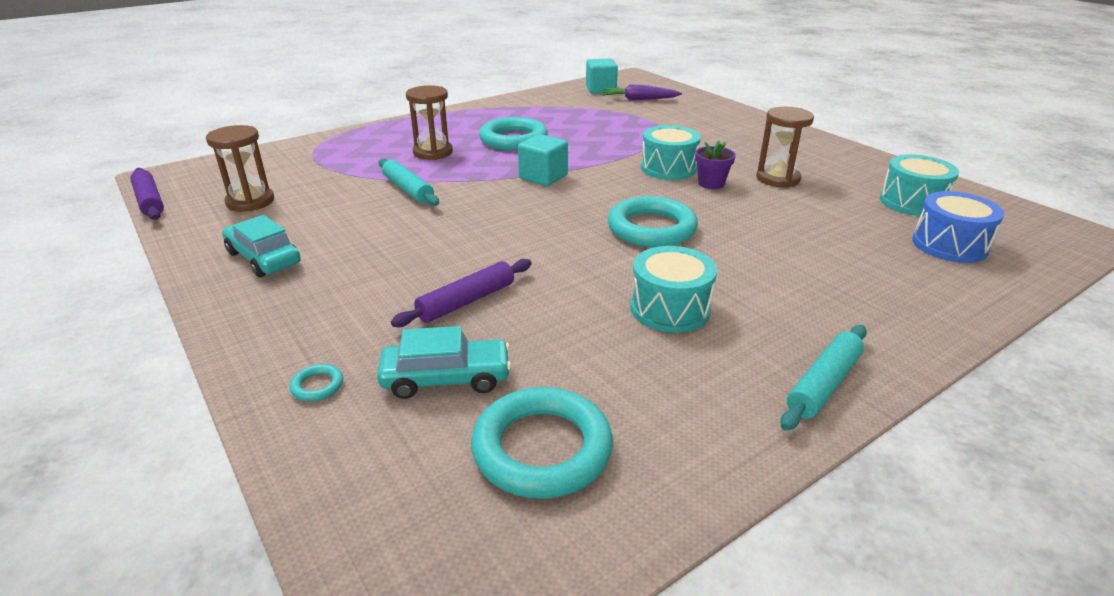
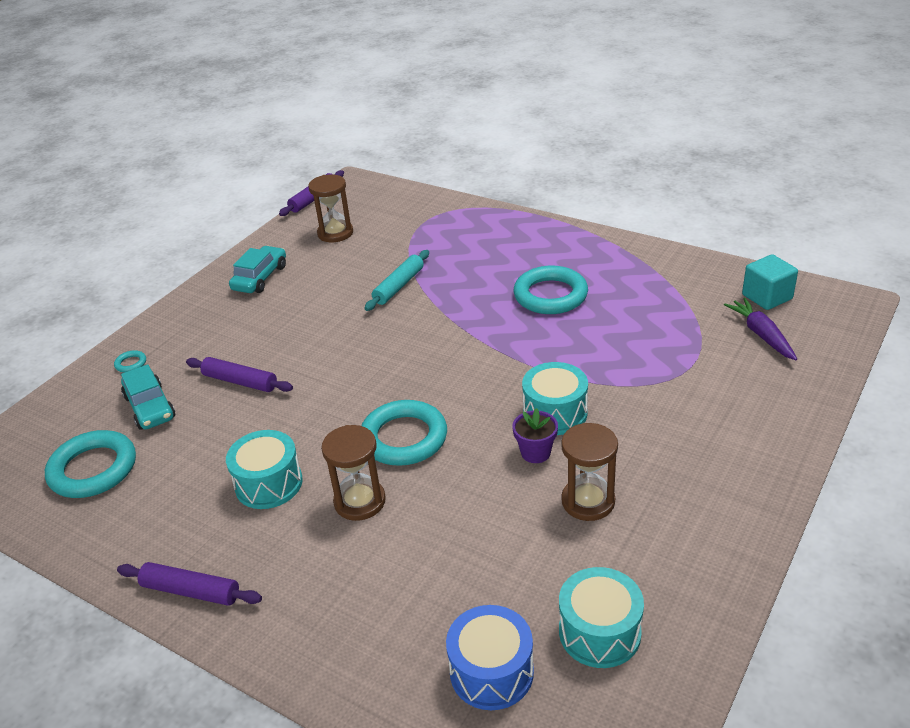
camera: 70 degrees right, 5 degrees up
(433, 152) = (482, 266): brown hourglass -> brown hourglass (360, 501)
(543, 177) = (473, 343): turquoise cube -> none
(823, 384) = (191, 591): turquoise rolling pin -> purple rolling pin

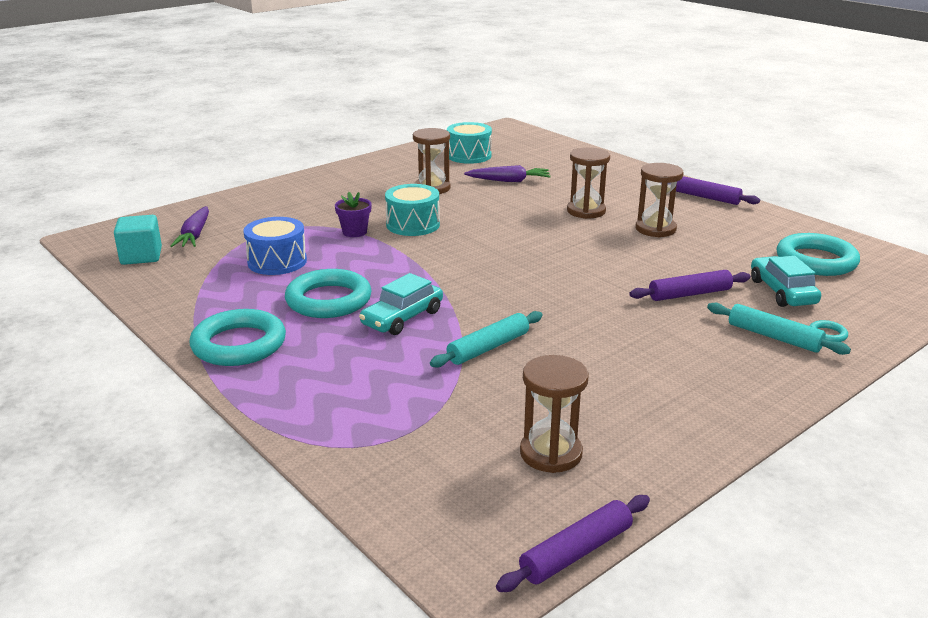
camera: 165 degrees left, 10 degrees down
(177, 350) = (774, 337): none -> turquoise rolling pin
(240, 381) = (689, 294): purple rolling pin -> purple rolling pin turned 60 degrees counterclockwise
(260, 278) = (678, 404): turquoise car -> turquoise car (402, 318)
(269, 483) = (655, 229): turquoise drum -> brown hourglass
(404, 438) = (540, 233): turquoise ring -> turquoise ring (239, 344)
(491, 557) = (509, 181): none -> purple carrot
(491, 672) = (532, 155): blue drum -> blue drum (277, 262)
(535, 452) = (446, 210): purple flower pot -> purple flower pot (354, 232)

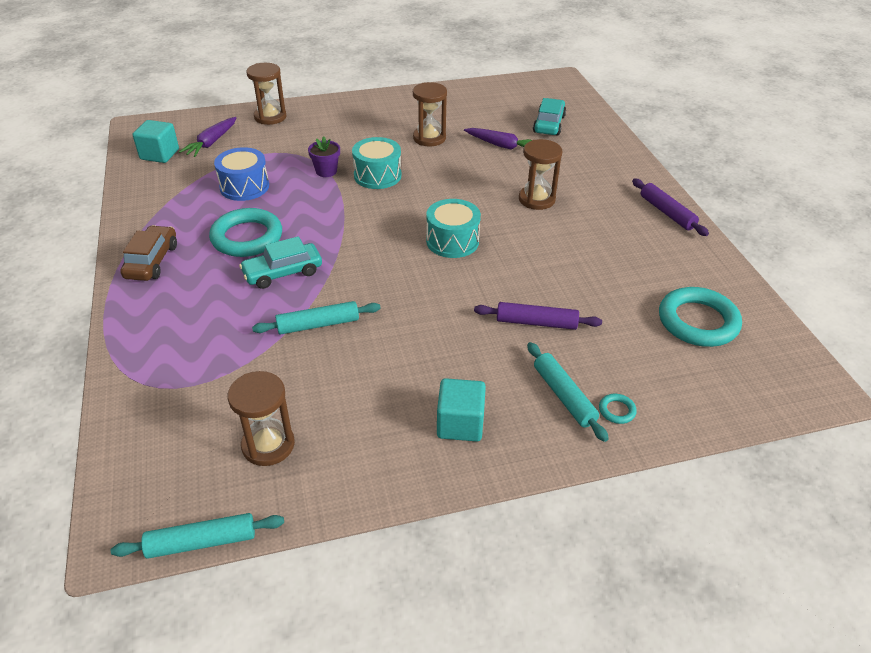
camera: 25 degrees right, 15 degrees up
(239, 344) = (152, 261): turquoise ring -> brown car
(469, 156) = (494, 107): turquoise drum -> turquoise drum (452, 241)
(576, 552) = (202, 542): purple rolling pin -> turquoise rolling pin
(655, 229) = (579, 238): brown hourglass -> brown hourglass (270, 117)
(712, 382) = (460, 424): none -> turquoise cube
(782, 292) = (625, 348): turquoise car -> turquoise car (549, 124)

